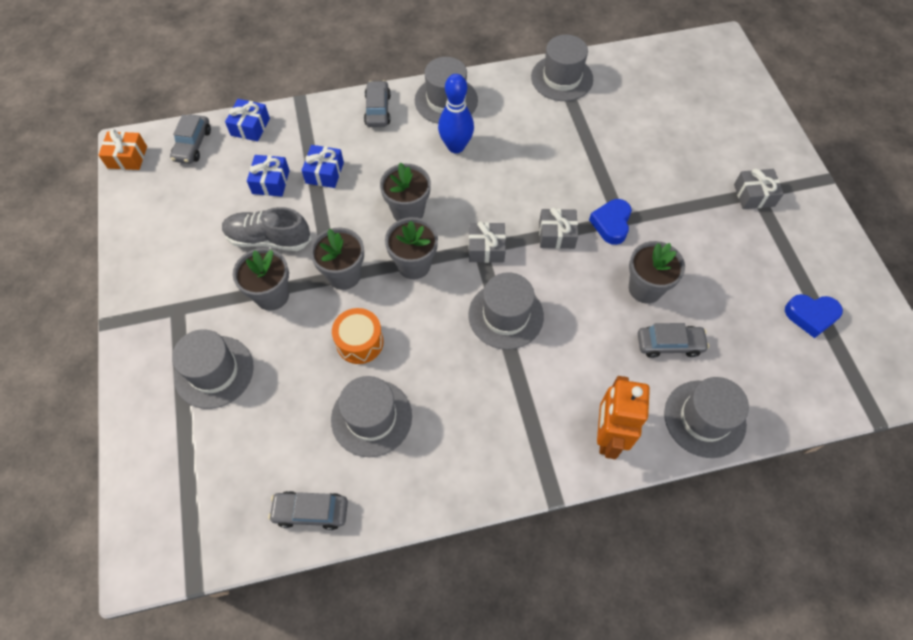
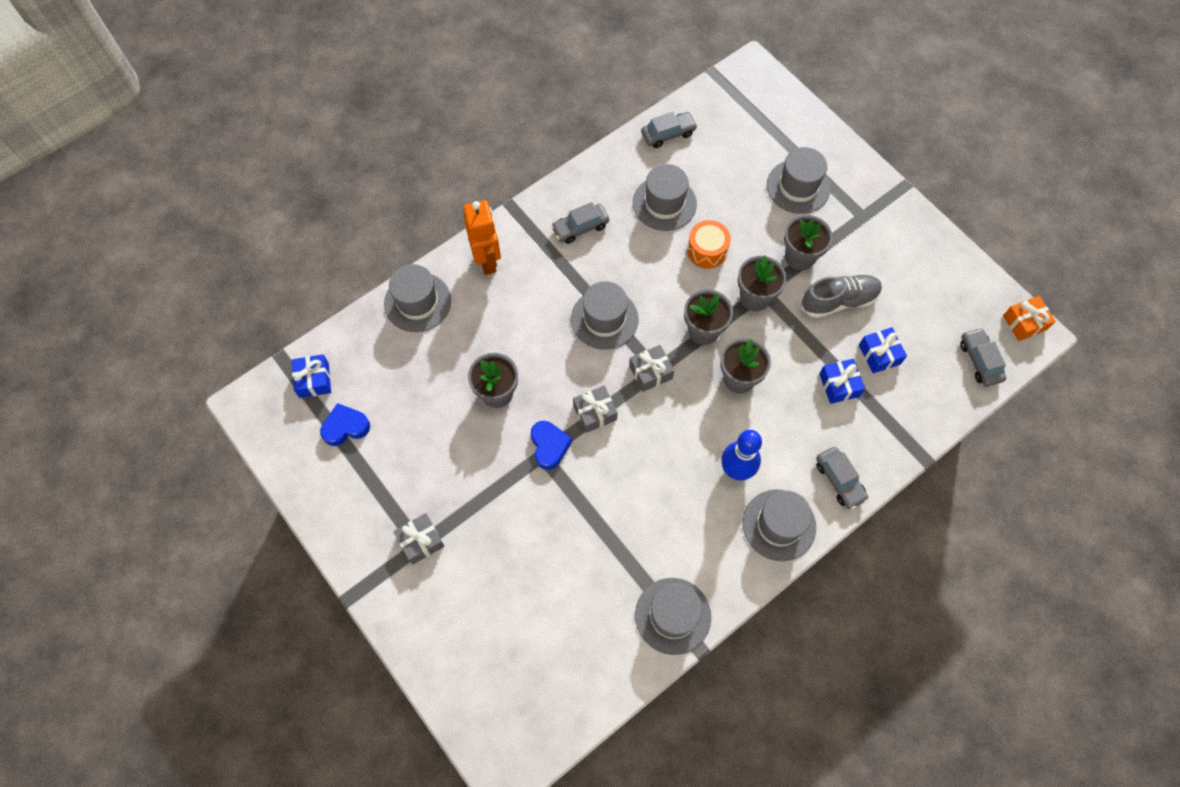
camera: 155 degrees right, 5 degrees up
(250, 127) = (945, 404): blue gift -> blue gift (314, 380)
(669, 344) = (461, 350): grey car -> grey car (580, 227)

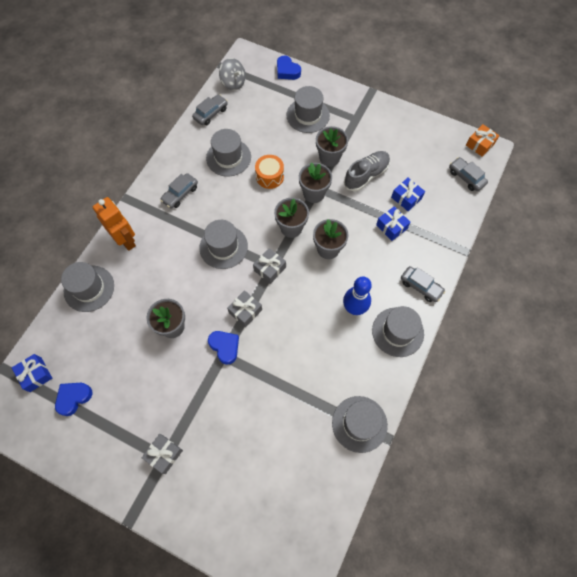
camera: 25 degrees left, 0 degrees up
(717, 102) = (233, 83): none -> grey spinning top
(799, 113) = (287, 71): none -> blue heart

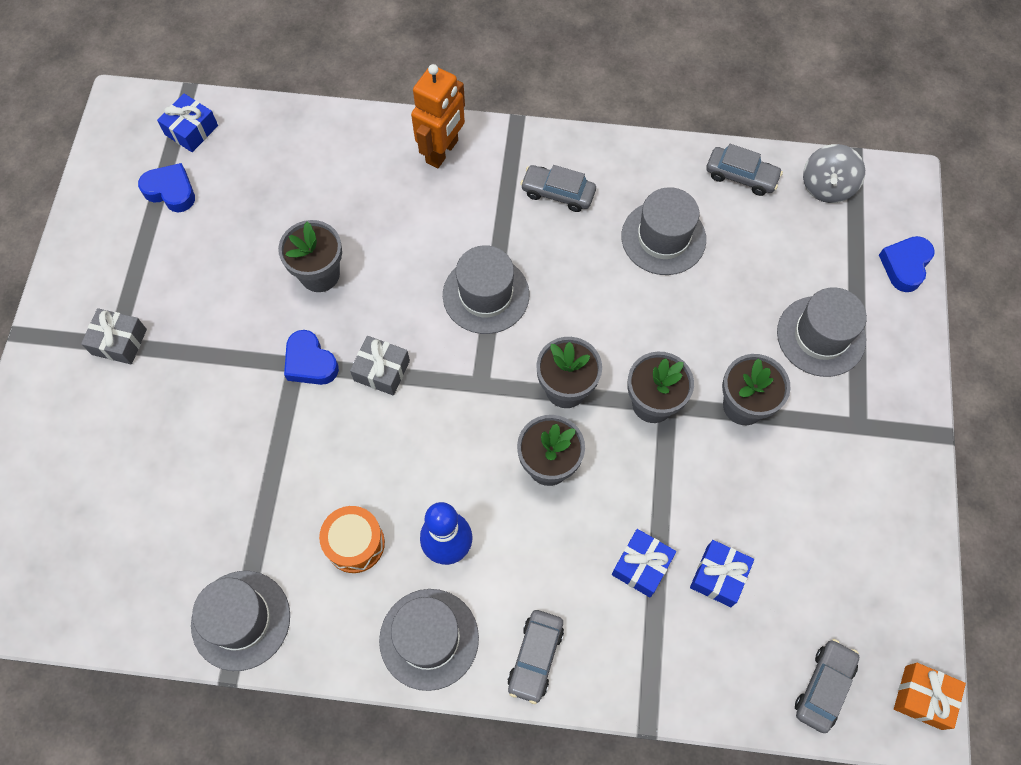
camera: 70 degrees right, 0 degrees up
(89, 288) = (343, 137): grey hat -> none
(225, 347) = (310, 362): blue heart -> blue heart turned 105 degrees clockwise
(270, 176) = (655, 317): orange drum -> orange drum (355, 543)
(270, 269) = (473, 381): grey gift -> none
(366, 175) = (735, 484): grey shoe -> none

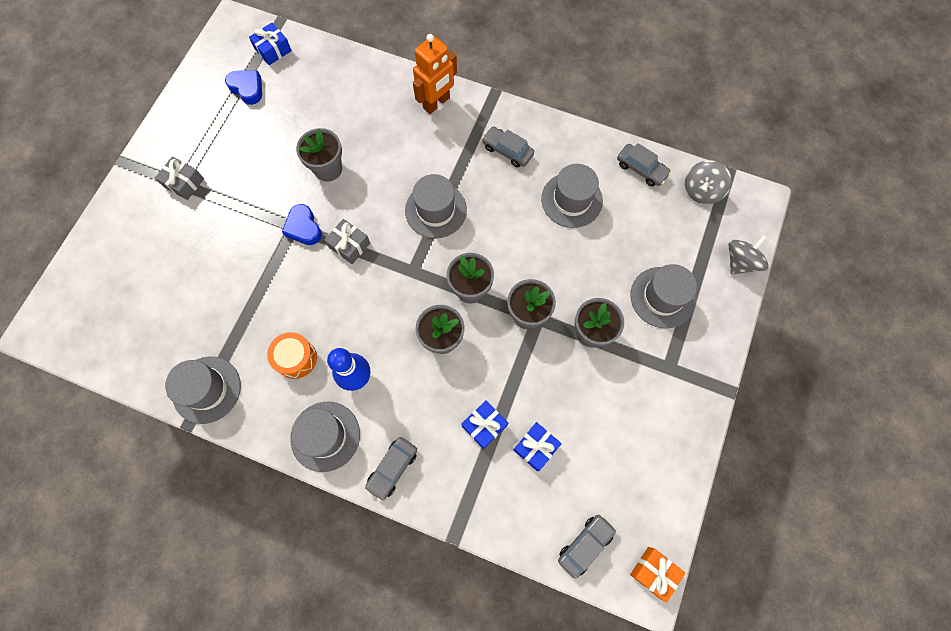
camera: 15 degrees right, 5 degrees up
(905, 265) = (740, 262): blue heart -> grey spinning top

